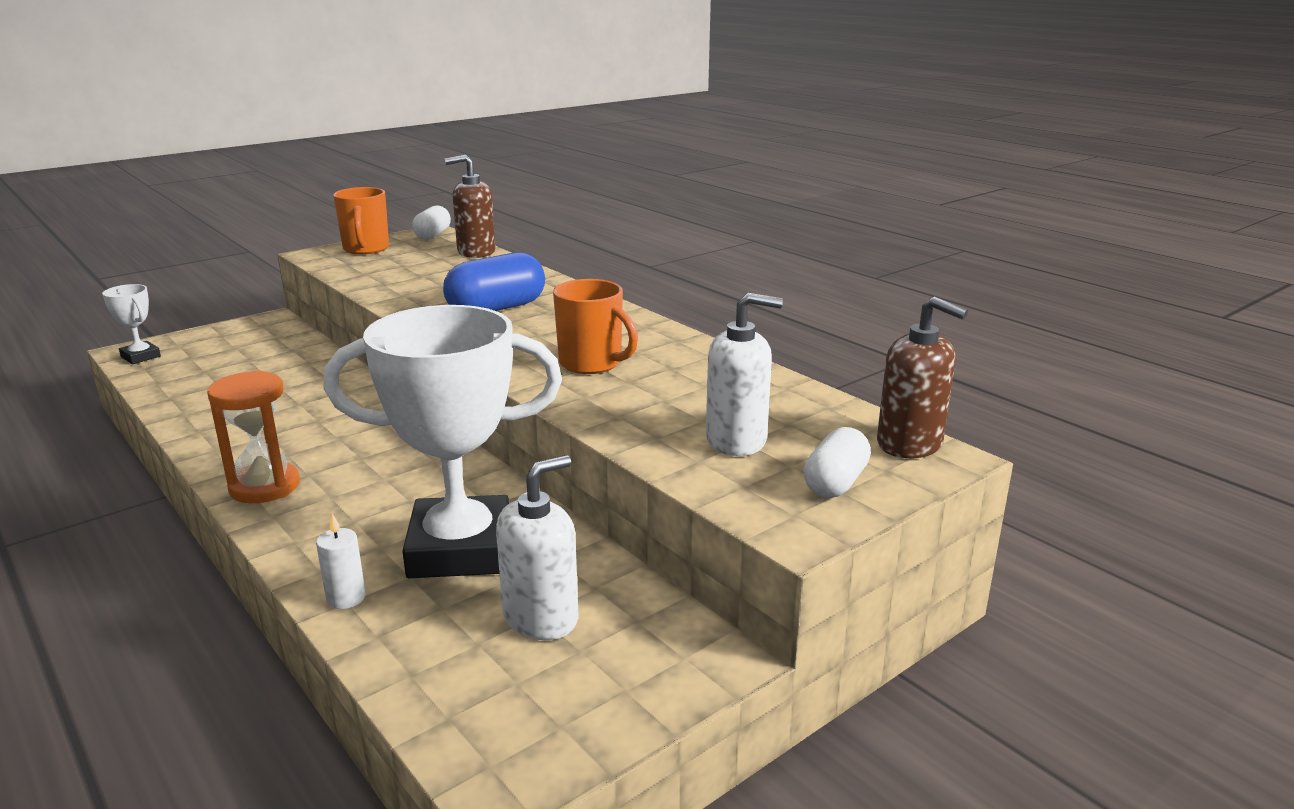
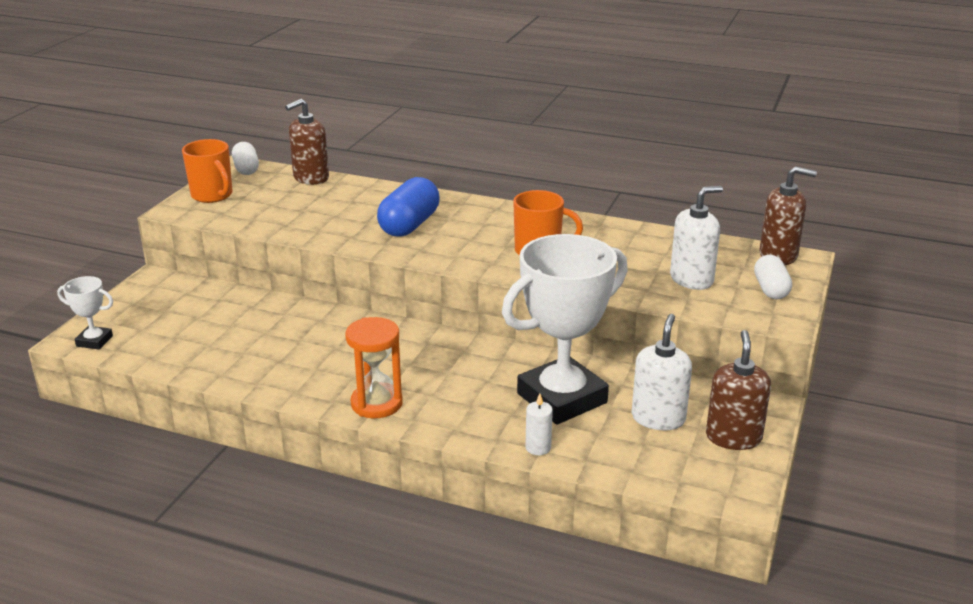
camera: 30 degrees left, 5 degrees up
(607, 684) = (733, 437): none -> brown soap dispenser

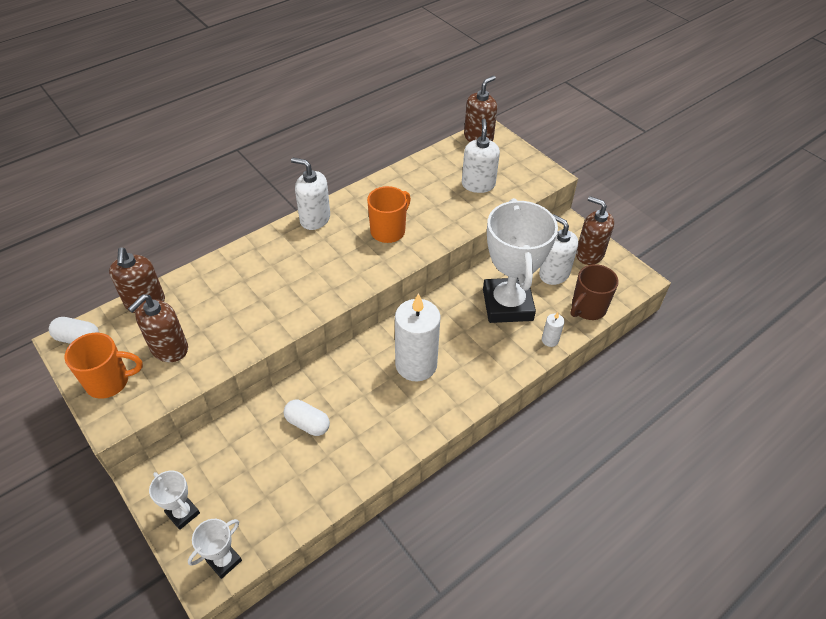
camera: 60 degrees left, 20 degrees up
(131, 305) = (183, 513): none -> white trophy
(269, 205) = (169, 349): none -> brown soap dispenser
(376, 403) = (452, 399): orange hourglass -> none
(405, 365) = (416, 364): none -> white candle
(409, 225) = (289, 278): blue capsule -> none
(506, 210) = (315, 219): none -> white soap dispenser
(628, 463) = (587, 308): none -> brown mug
(770, 289) = (513, 161): white capsule -> white capsule (307, 423)

